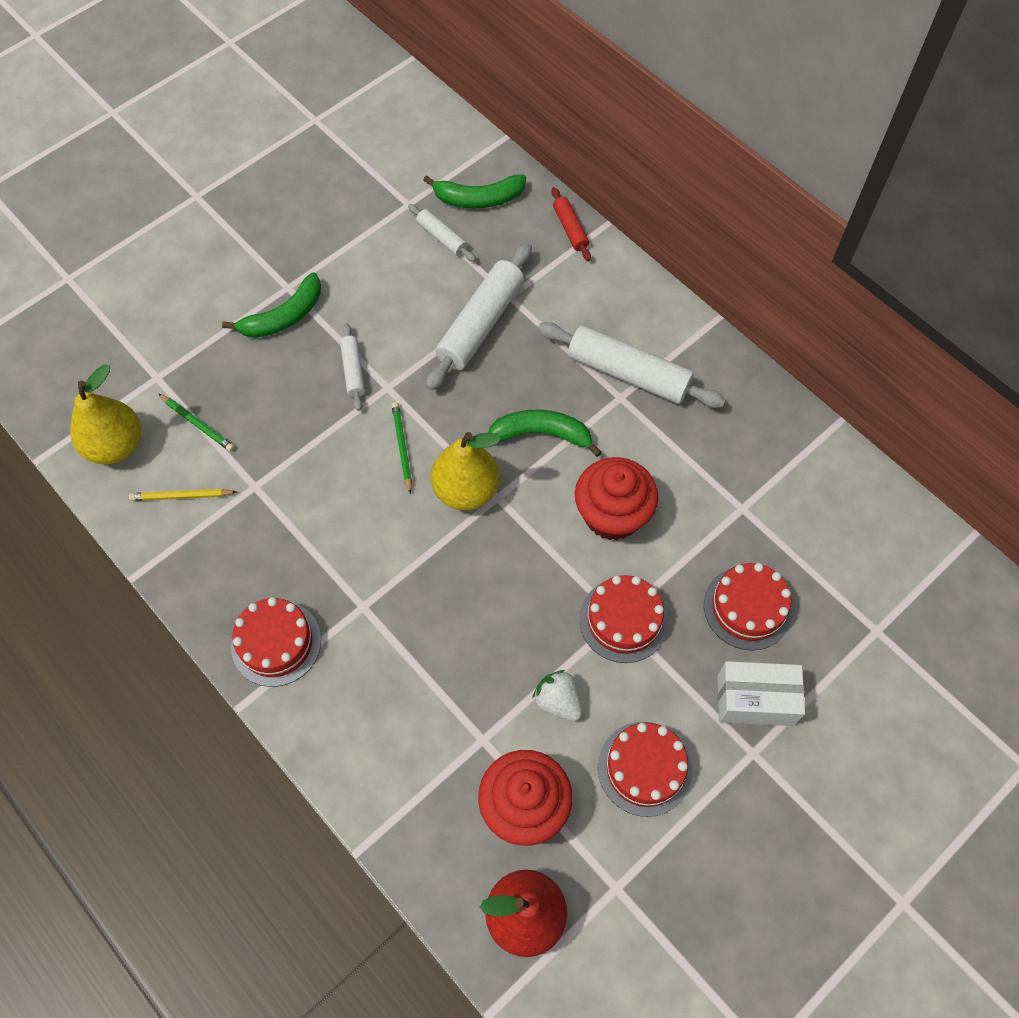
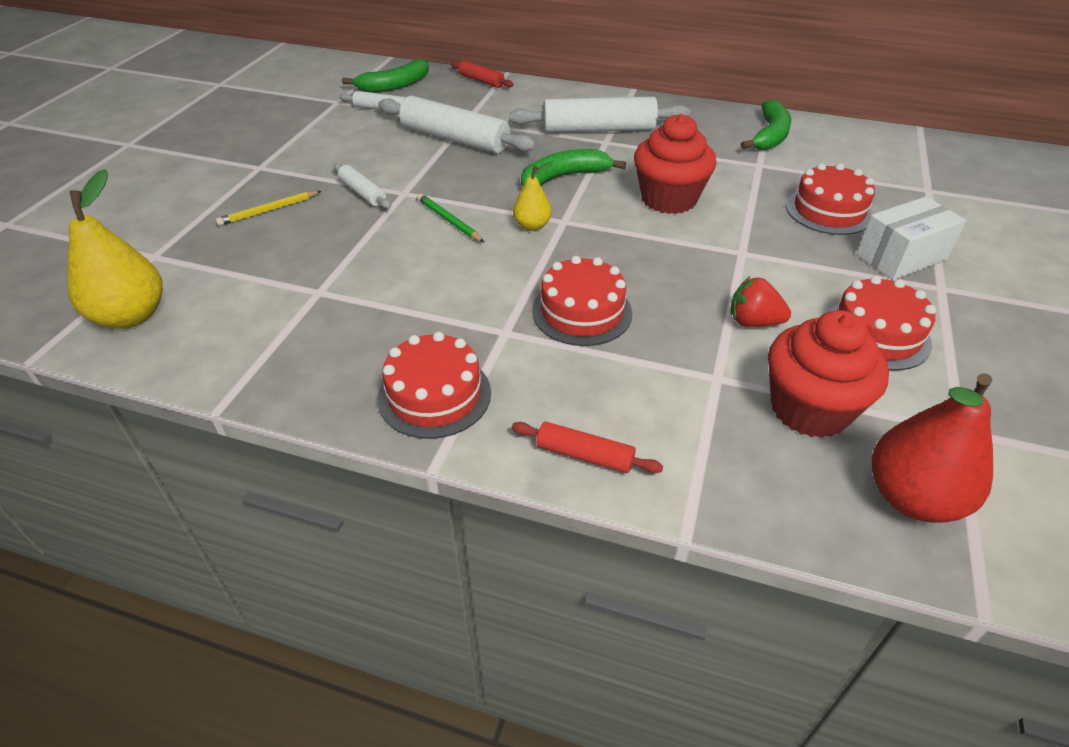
camera: 30 degrees left, 20 degrees down
(181, 496) = (238, 326): yellow pencil -> yellow pencil (268, 210)
(198, 424) = (222, 271): green pencil -> none
(284, 316) = (268, 183): green banana -> green banana (769, 135)
(339, 754) = (584, 455): none -> red rolling pin
(466, 490) = (532, 226): yellow pear -> yellow pear, size x0.55
(480, 324) = (455, 139): white rolling pin -> white rolling pin turned 60 degrees counterclockwise
(558, 701) = (753, 322): white strawberry -> red strawberry
(623, 620) = (747, 252): red cake -> red cake (582, 312)

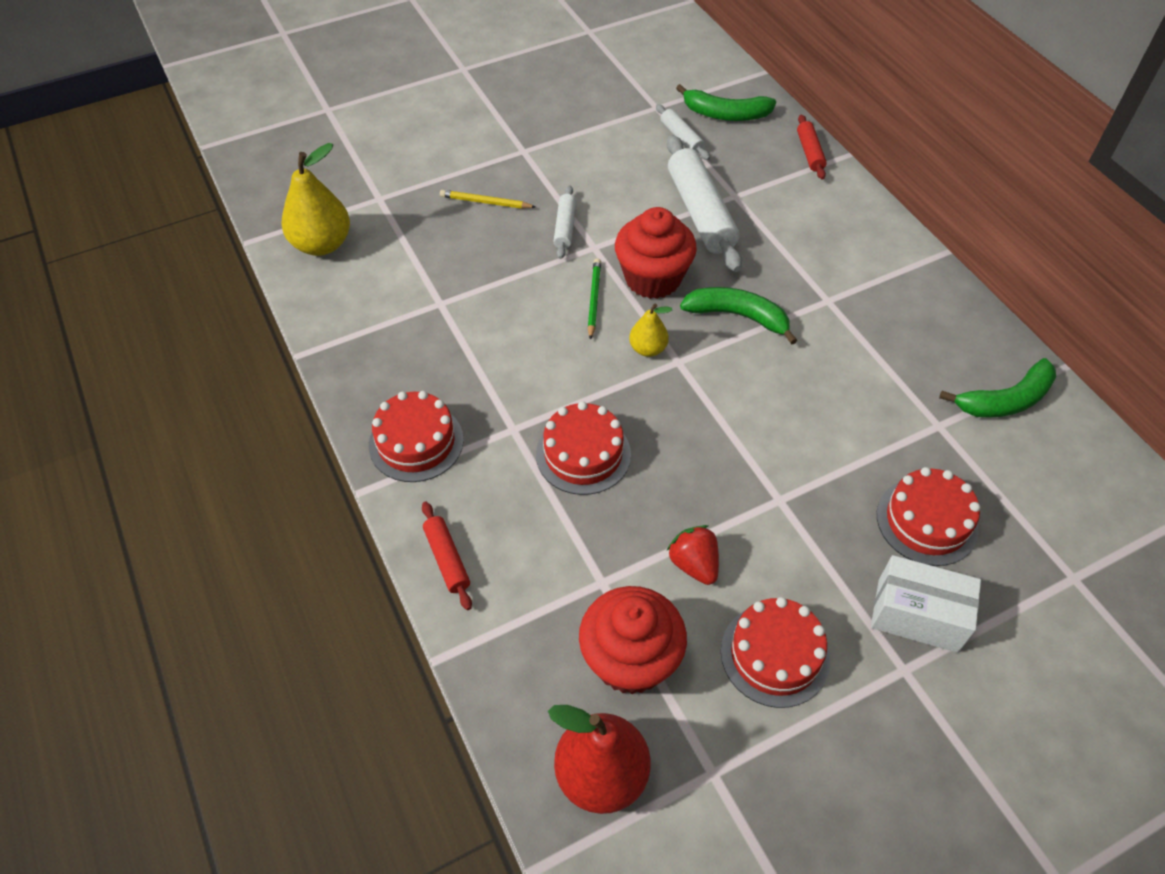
camera: 45 degrees right, 10 degrees up
(598, 129) = (841, 282): white rolling pin -> none
(668, 199) = (795, 402): red cupcake -> red cupcake (652, 278)

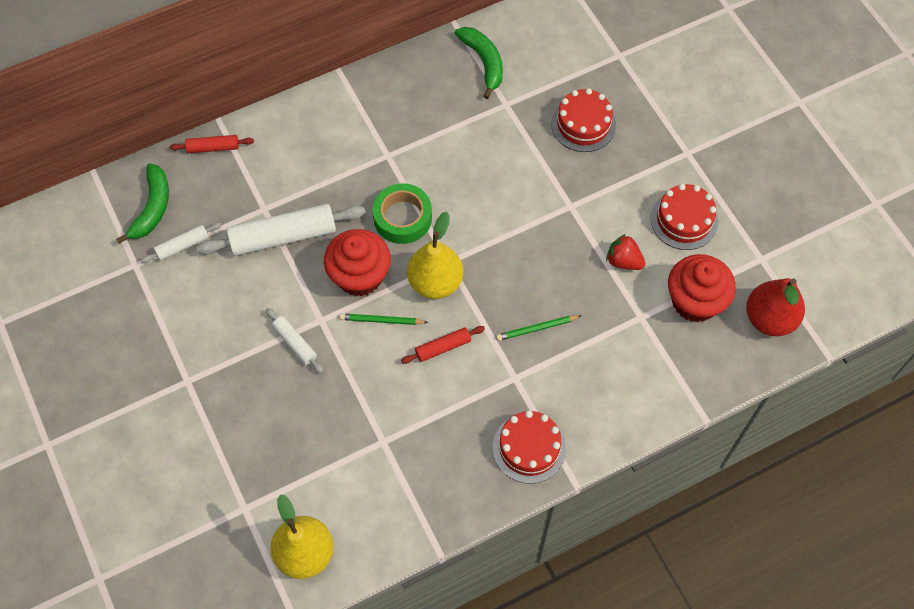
camera: 90 degrees left, 10 degrees up
(447, 559) = (630, 417): red rolling pin -> red rolling pin (443, 347)
(485, 202) = (257, 411): yellow pencil -> none
(565, 227) = (295, 343): white rolling pin -> white rolling pin turned 45 degrees clockwise
(583, 454) = (536, 328): red cake -> green pencil
(648, 349) = (435, 282): yellow pear -> yellow pear, size x1.82
(694, 564) = (623, 261): red strawberry -> red strawberry turned 60 degrees clockwise
(738, 316) = (402, 218): green banana -> green tape
(917, 615) = (651, 140): white box -> none

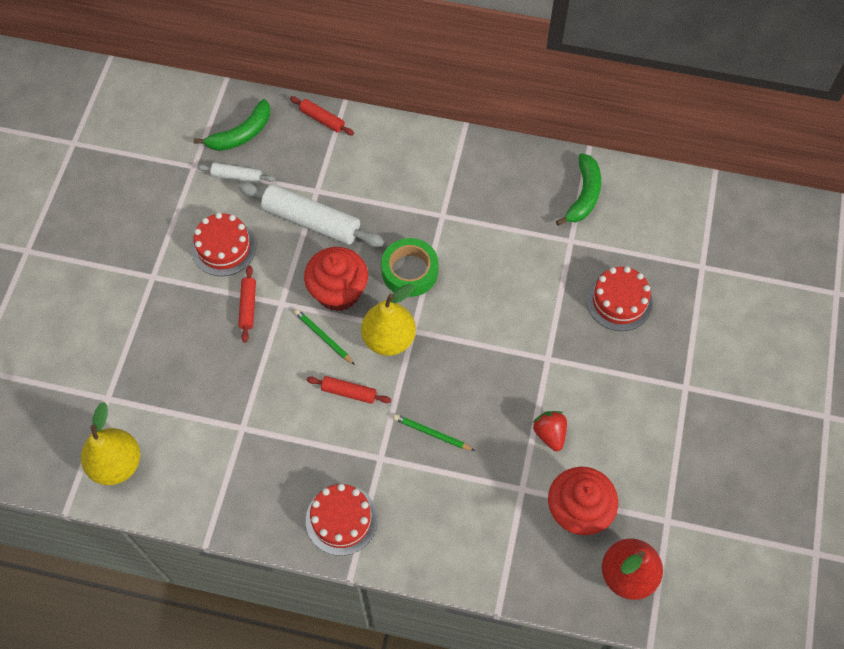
camera: 40 degrees right, 0 degrees up
(295, 343) = (248, 306): white rolling pin -> red rolling pin
(684, 220) = (631, 439): red cake -> red cake (224, 247)

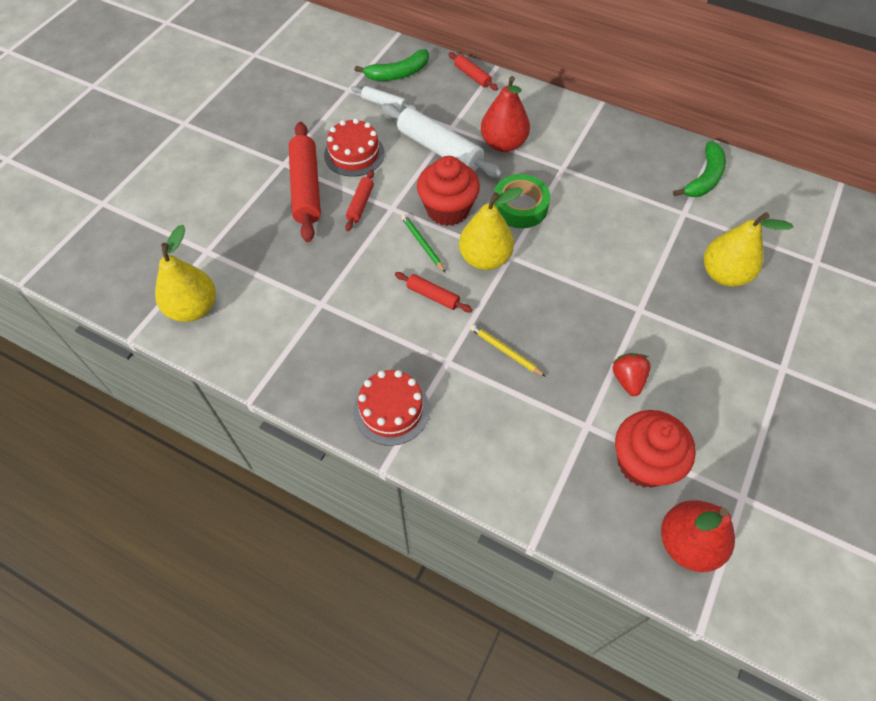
camera: 15 degrees right, 5 degrees down
(186, 301) = (306, 188): none -> red rolling pin
(375, 199) = (503, 144): none -> red pear
(432, 433) = (505, 351): green pencil -> yellow pencil
(619, 301) = (724, 274): red cake -> yellow pear

